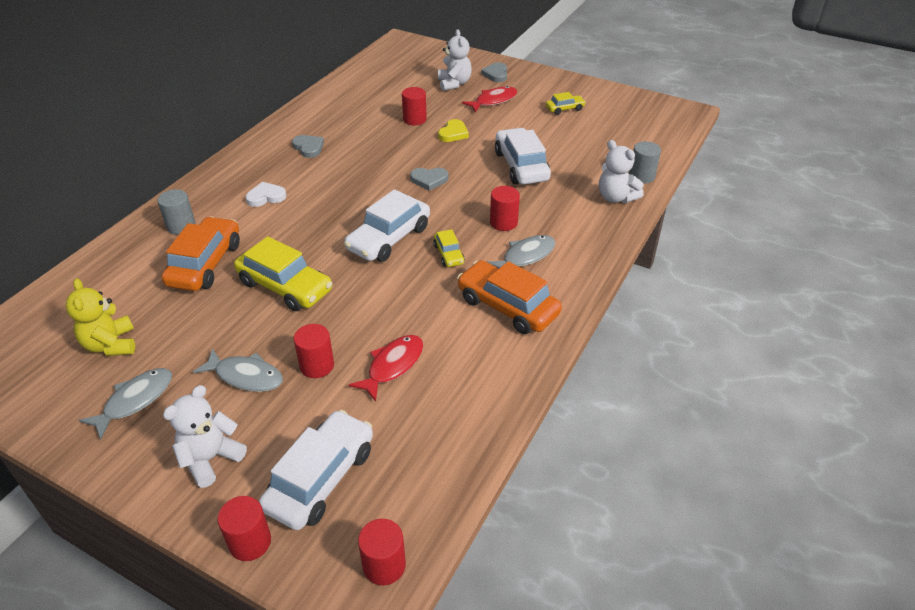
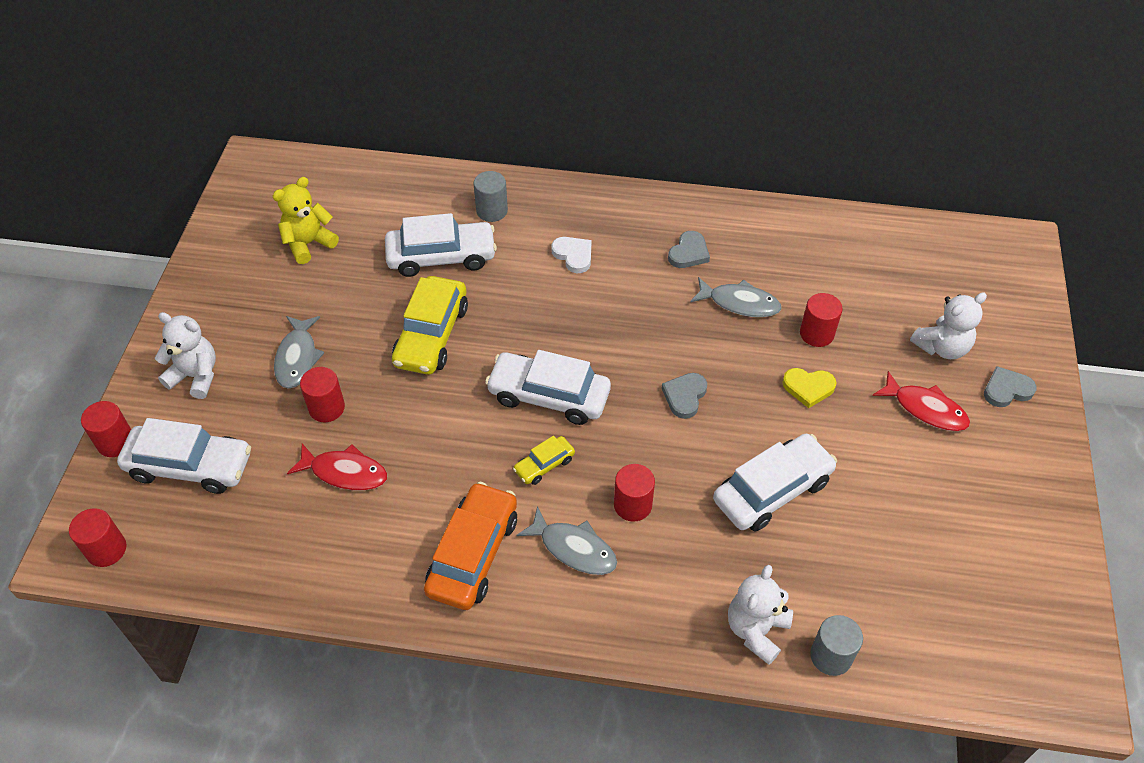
camera: 70 degrees right, 10 degrees up
(135, 400) = (248, 293): grey fish -> grey fish (739, 303)
(205, 264) = (441, 257): orange car -> white car
(429, 180) = (684, 396): grey heart -> grey heart turned 45 degrees clockwise
(565, 109) = (963, 508): yellow car -> none

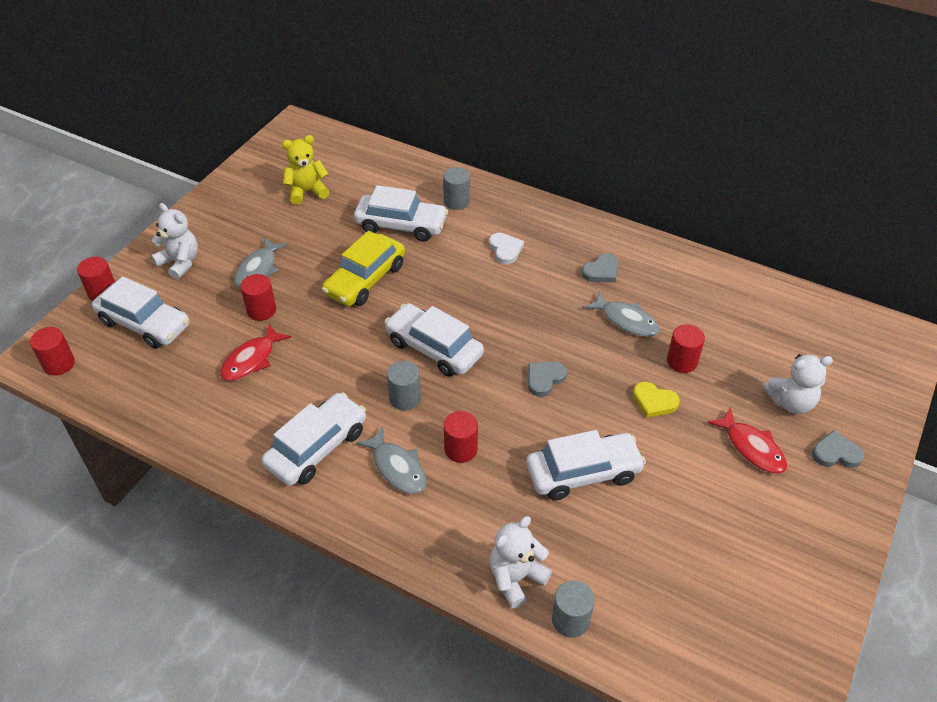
camera: 20 degrees right, 5 degrees down
(345, 472) = (251, 360): red fish -> red fish turned 90 degrees clockwise
(473, 554) = (317, 447): orange car -> white car
(544, 465) = (405, 398): yellow car -> grey cylinder

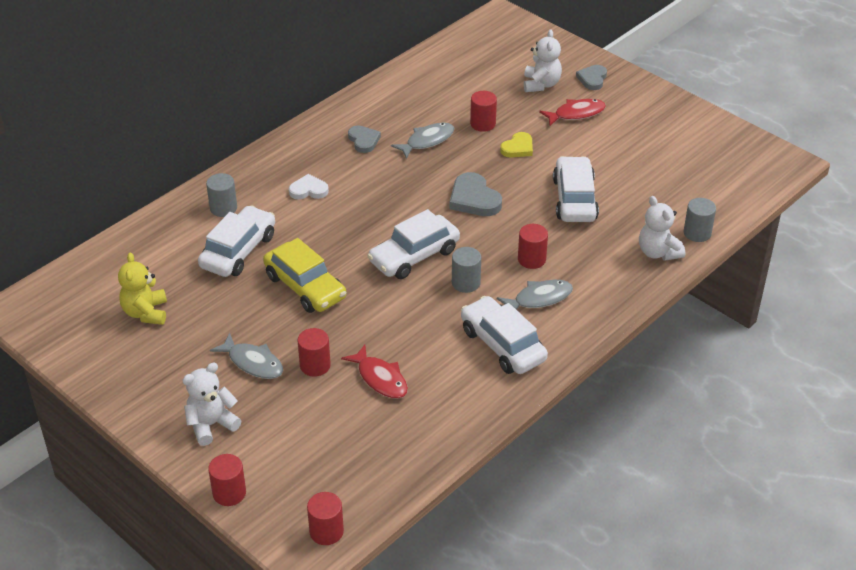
camera: 75 degrees left, 5 degrees down
(144, 324) = (295, 458): white car -> none
(544, 379) = (474, 199): grey heart -> grey heart, size x1.53

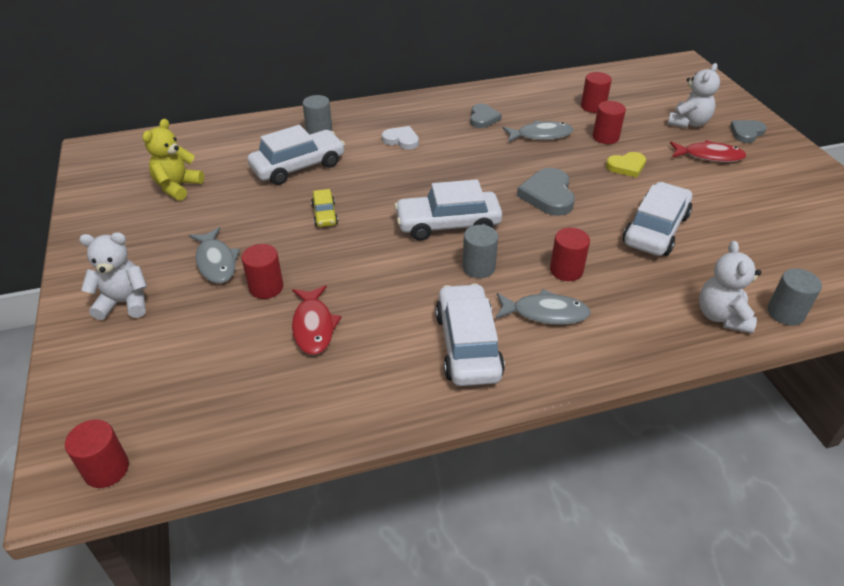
camera: 30 degrees right, 0 degrees up
(229, 493) = (68, 377): red cylinder -> red cylinder (593, 107)
(305, 287) = (324, 215): yellow car -> yellow car, size x0.50

